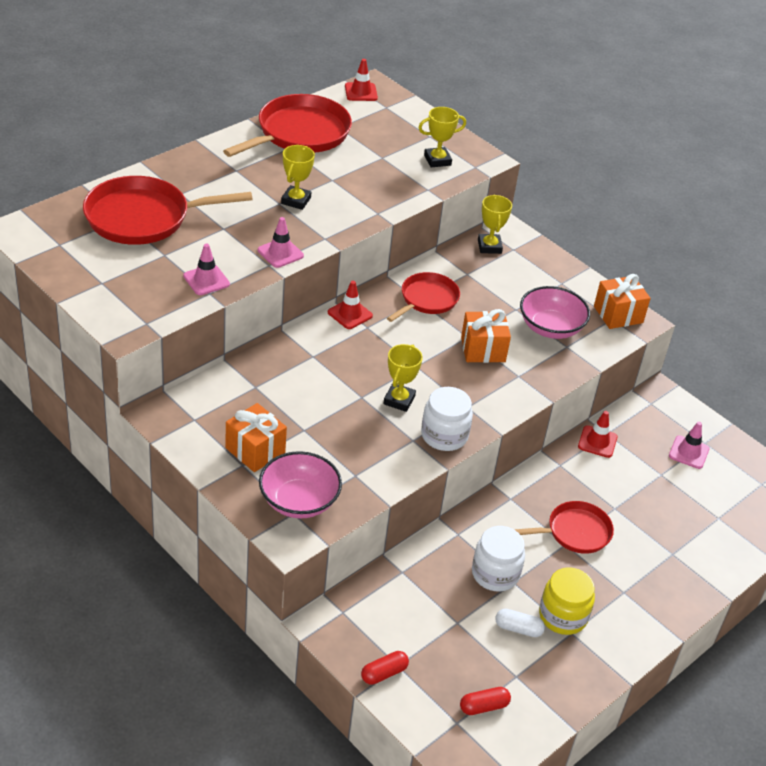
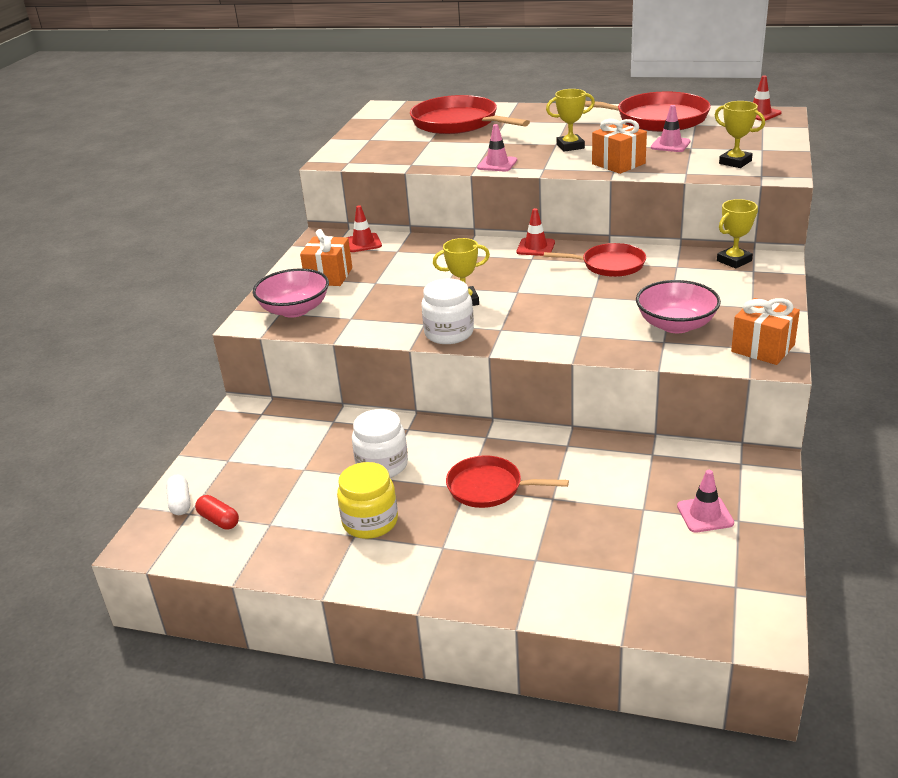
camera: 65 degrees right, 10 degrees down
(206, 280) = (424, 158): pink traffic cone -> pink traffic cone (670, 145)
(384, 673) = (213, 457): red capsule -> none
(483, 349) = (587, 308): orange gift -> orange gift (618, 164)
(518, 628) = (328, 503): white capsule -> white capsule (180, 502)
(575, 532) = (488, 487): red pan -> red pan turned 150 degrees clockwise
(597, 442) = (631, 453): red traffic cone -> red traffic cone (363, 243)

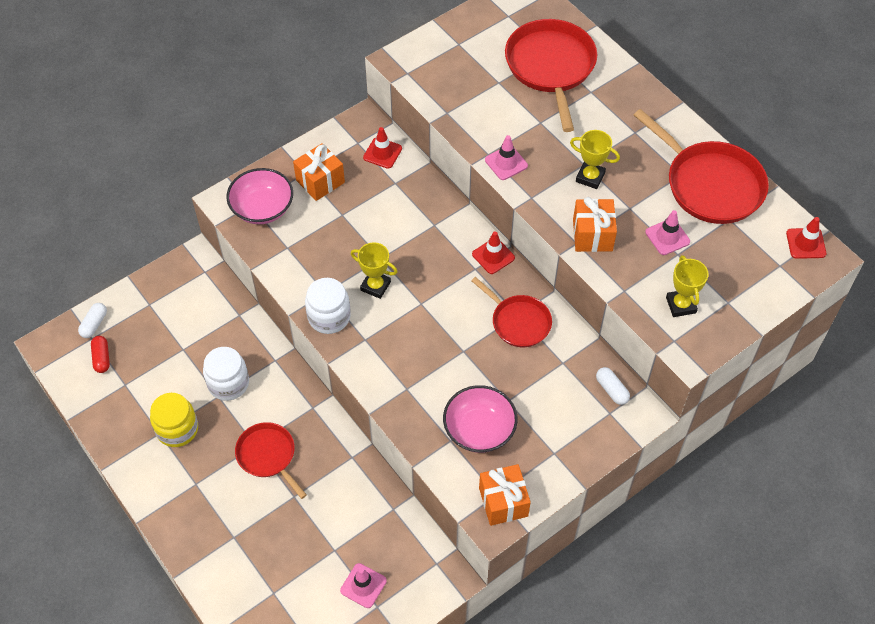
camera: 35 degrees right, 25 degrees up
(734, 261) = (611, 390): yellow trophy -> white capsule

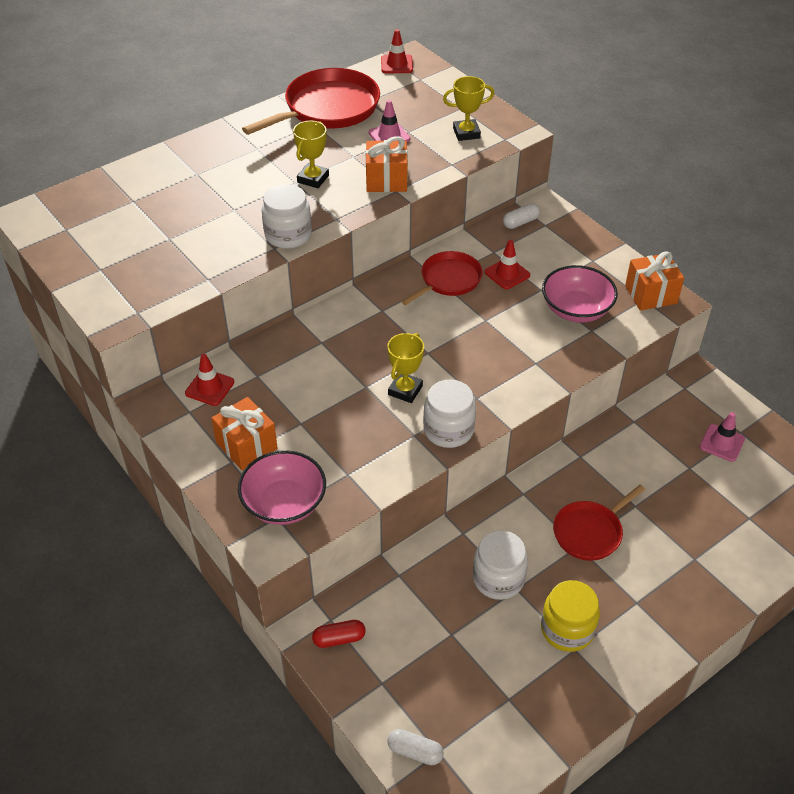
camera: 90 degrees left, 10 degrees down
(102, 358) = (469, 734): red capsule -> red capsule (339, 639)
(493, 256) = (366, 296): red traffic cone -> red traffic cone (507, 274)
(506, 163) = (288, 235): pink traffic cone -> white jar
(550, 67) = (154, 200): red pan -> none

